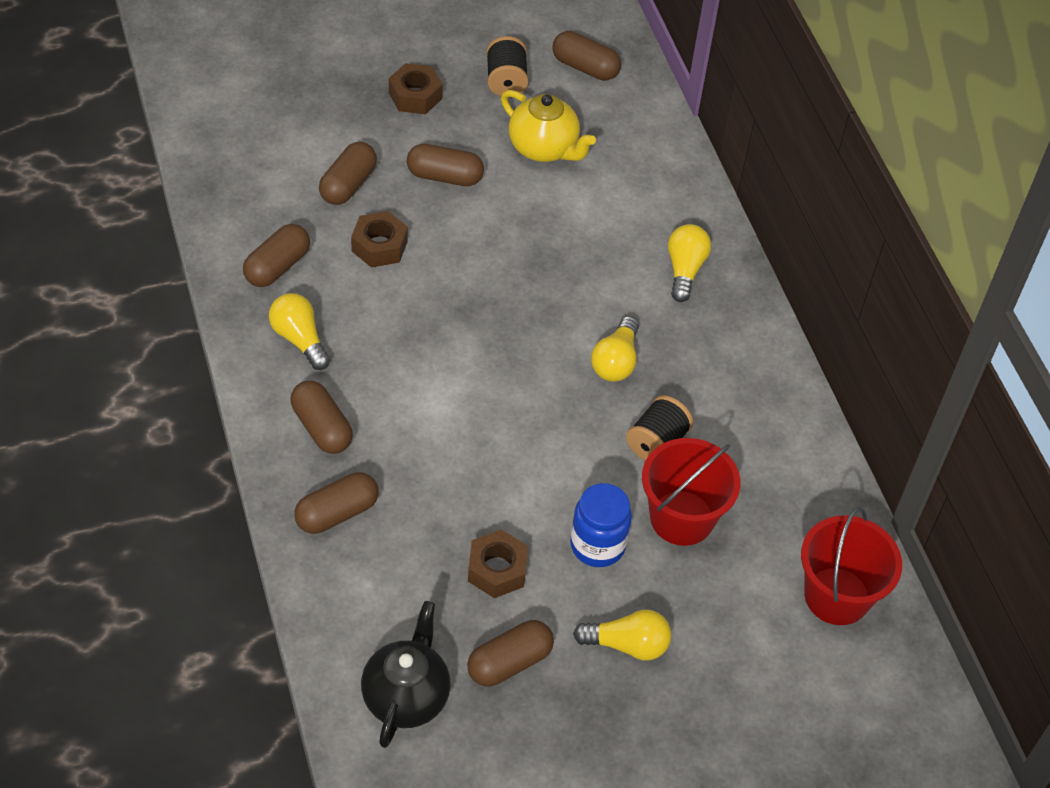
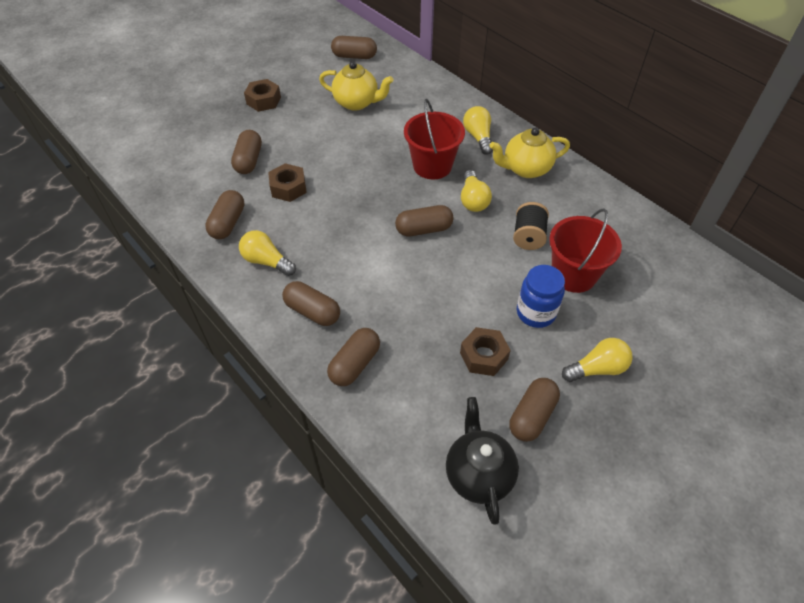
camera: 20 degrees left, 0 degrees up
(444, 176) = (307, 136): brown capsule -> brown capsule (424, 229)
(506, 81) = (313, 76): black spool -> none
(720, 344) = (525, 169): none -> yellow teapot
(836, 596) = (694, 283): red bucket -> red bucket (432, 166)

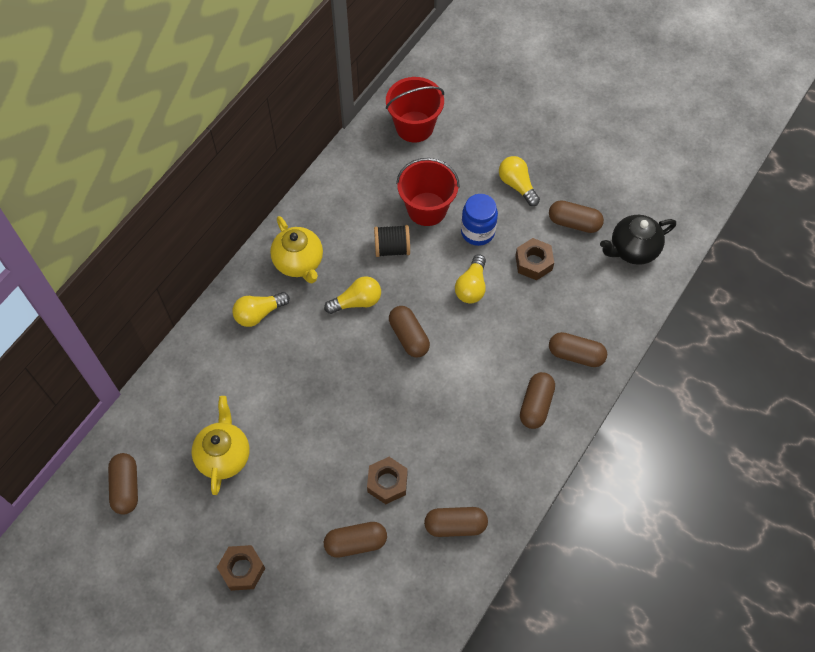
camera: 105 degrees left, 10 degrees up
(266, 261) = (493, 466): yellow light bulb -> yellow light bulb (471, 286)
(432, 166) = (316, 349): red bucket -> red bucket (414, 127)

